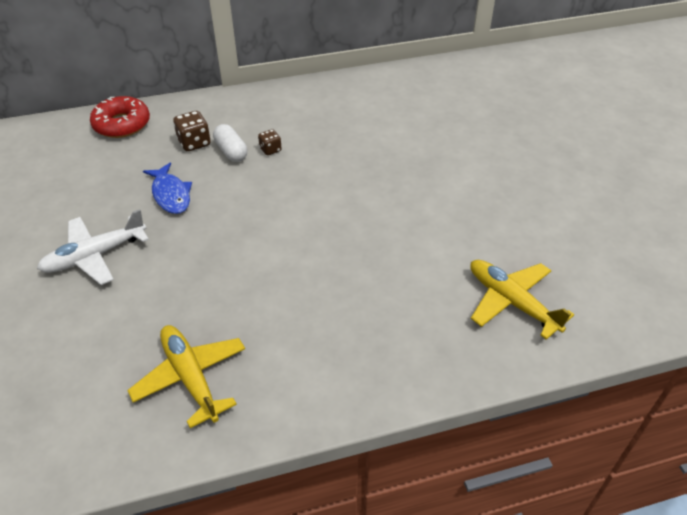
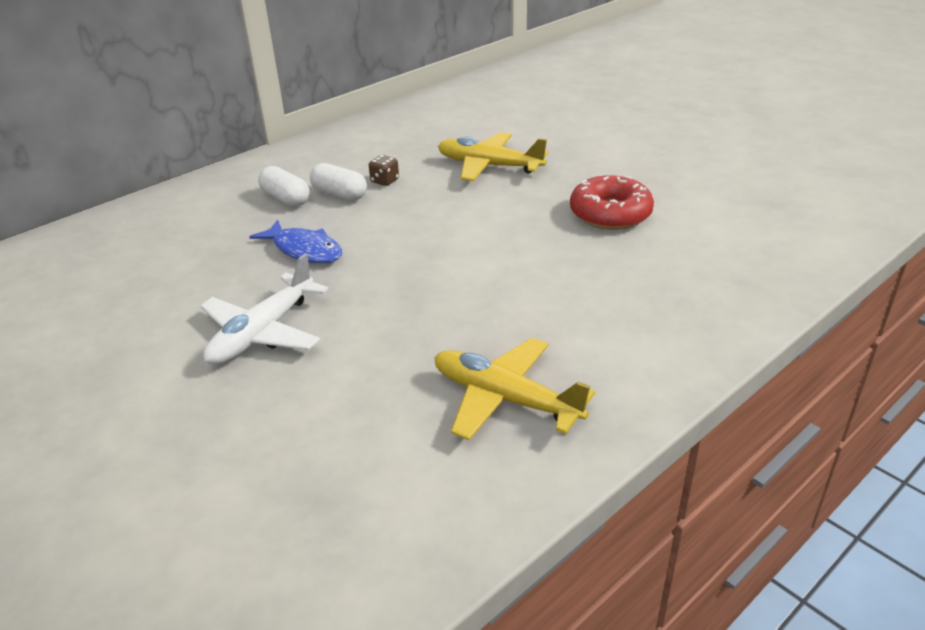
camera: 25 degrees left, 10 degrees down
(122, 124) = (172, 207): red donut -> red donut (610, 213)
(194, 143) = (286, 199): brown dice -> white capsule
(511, 302) = (762, 225): yellow plane -> yellow plane (489, 166)

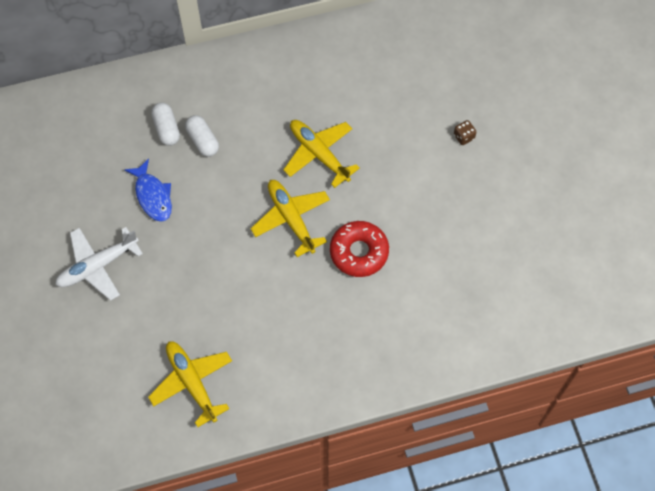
camera: 25 degrees right, 30 degrees up
(384, 181) = (239, 138): brown dice -> brown dice (464, 137)
(502, 215) = (291, 219): none -> yellow plane

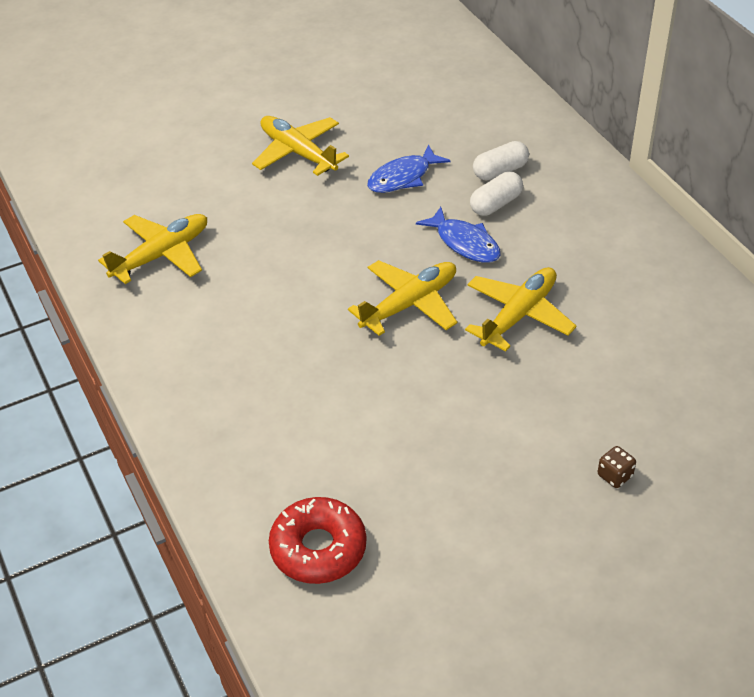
camera: 80 degrees right, 20 degrees down
(97, 266) = (298, 152): white plane -> yellow plane
(238, 170) = (465, 243): none -> blue fish
(359, 252) = (378, 381): red donut -> red donut (318, 548)

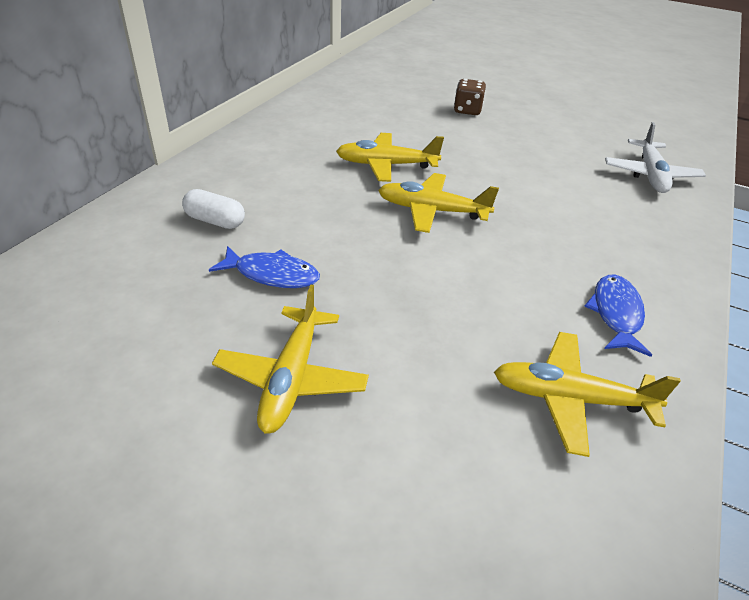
camera: 130 degrees left, 5 degrees down
(318, 548) = (650, 175): red donut -> white plane
(465, 243) = (334, 209): blue fish -> blue fish (616, 314)
(495, 204) = (267, 209): white capsule -> none
(614, 476) = (467, 110): brown dice -> brown dice, size x1.58

